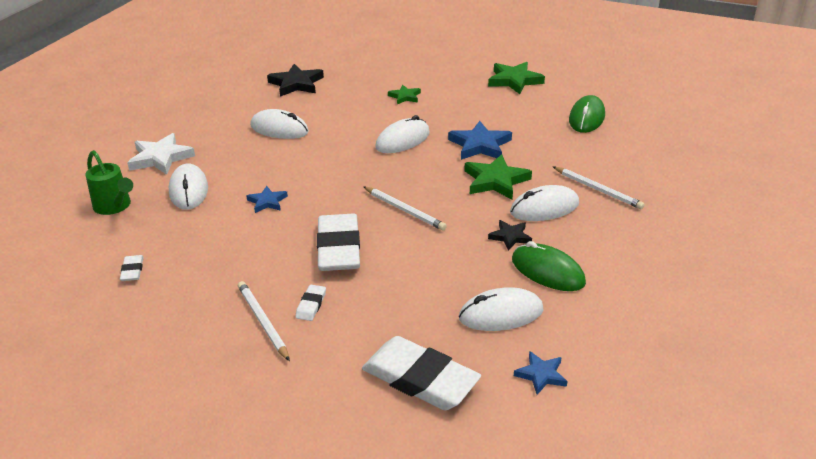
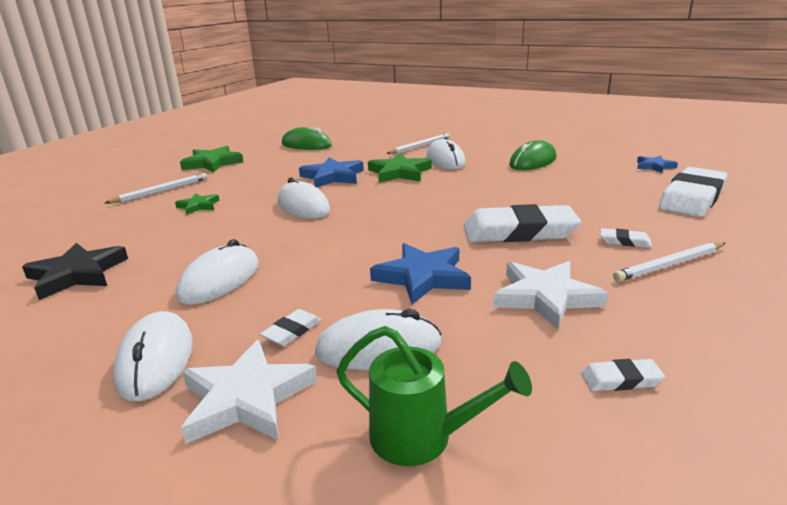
camera: 85 degrees left, 10 degrees down
(115, 206) = (423, 438): green watering can -> green watering can turned 60 degrees clockwise
(214, 161) = (292, 331): none -> white eraser
(227, 252) = (545, 297): none -> white star
(267, 202) = (422, 277): blue star -> blue star, size x1.73
(404, 210) = (446, 204): white pencil -> white pencil (161, 191)
(501, 314) = (593, 174): white mouse -> white mouse (156, 360)
(510, 237) = (488, 170): black star -> none

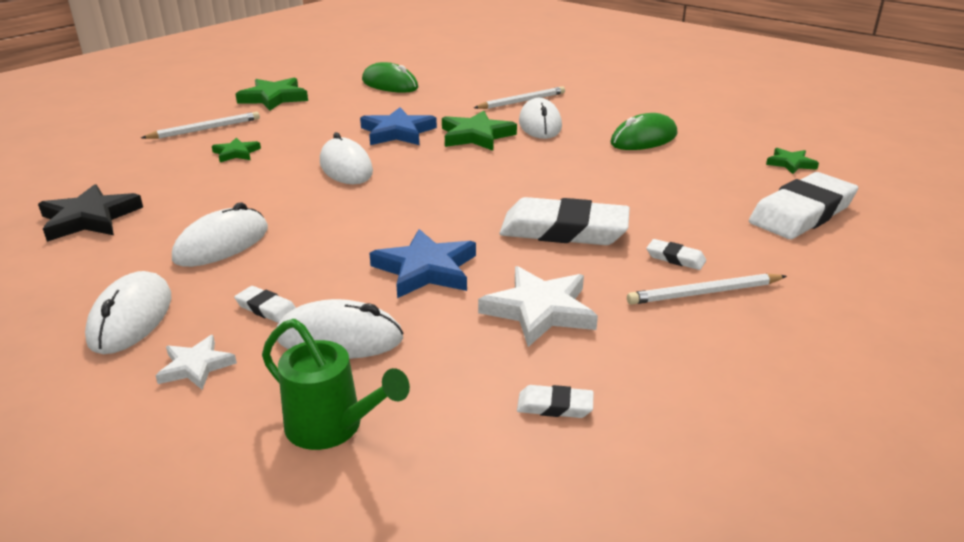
camera: 10 degrees right, 5 degrees up
(246, 398) = (196, 366): white star -> white star, size x0.58
(292, 331) = (266, 308): white eraser -> white eraser turned 75 degrees clockwise
(654, 166) = (790, 164): blue star -> green star

